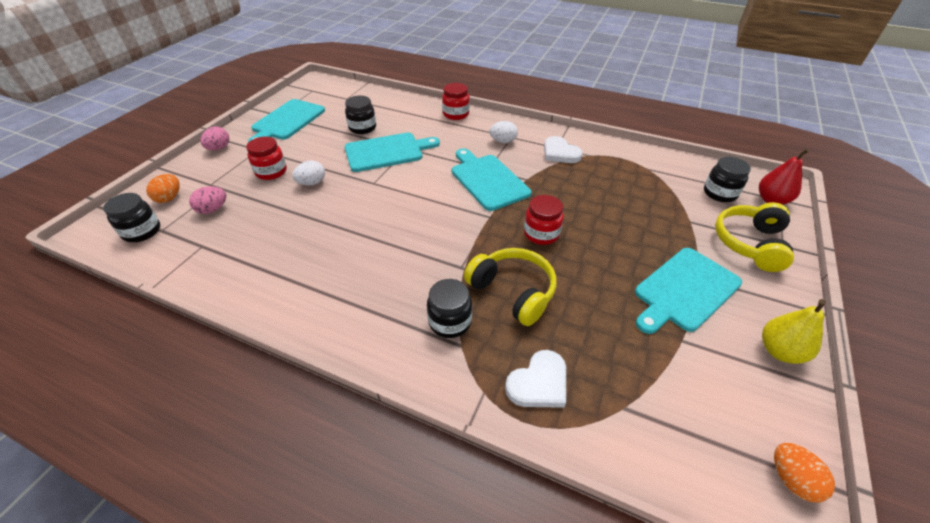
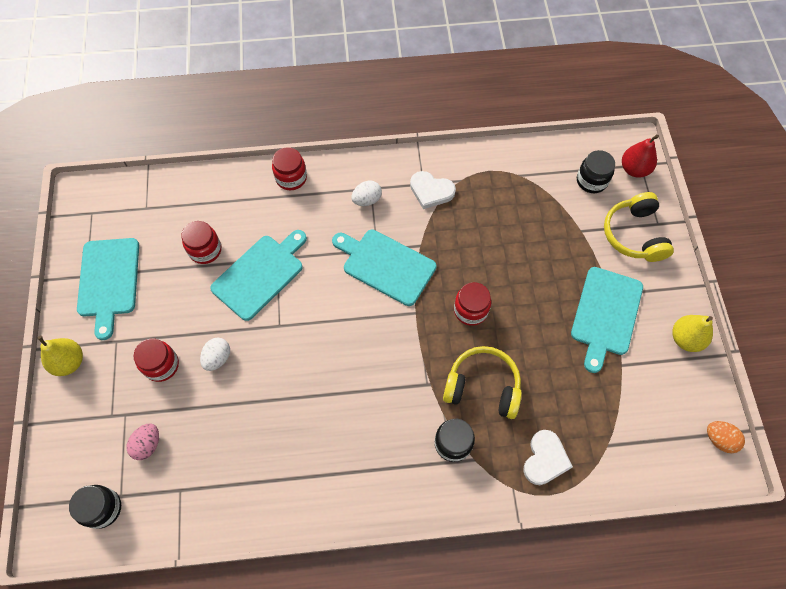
camera: 30 degrees left, 20 degrees up
(169, 198) = (86, 455): orange egg -> none
(219, 148) = (69, 362): pink egg -> yellow pear
(362, 128) = (205, 250): black jar -> red jar

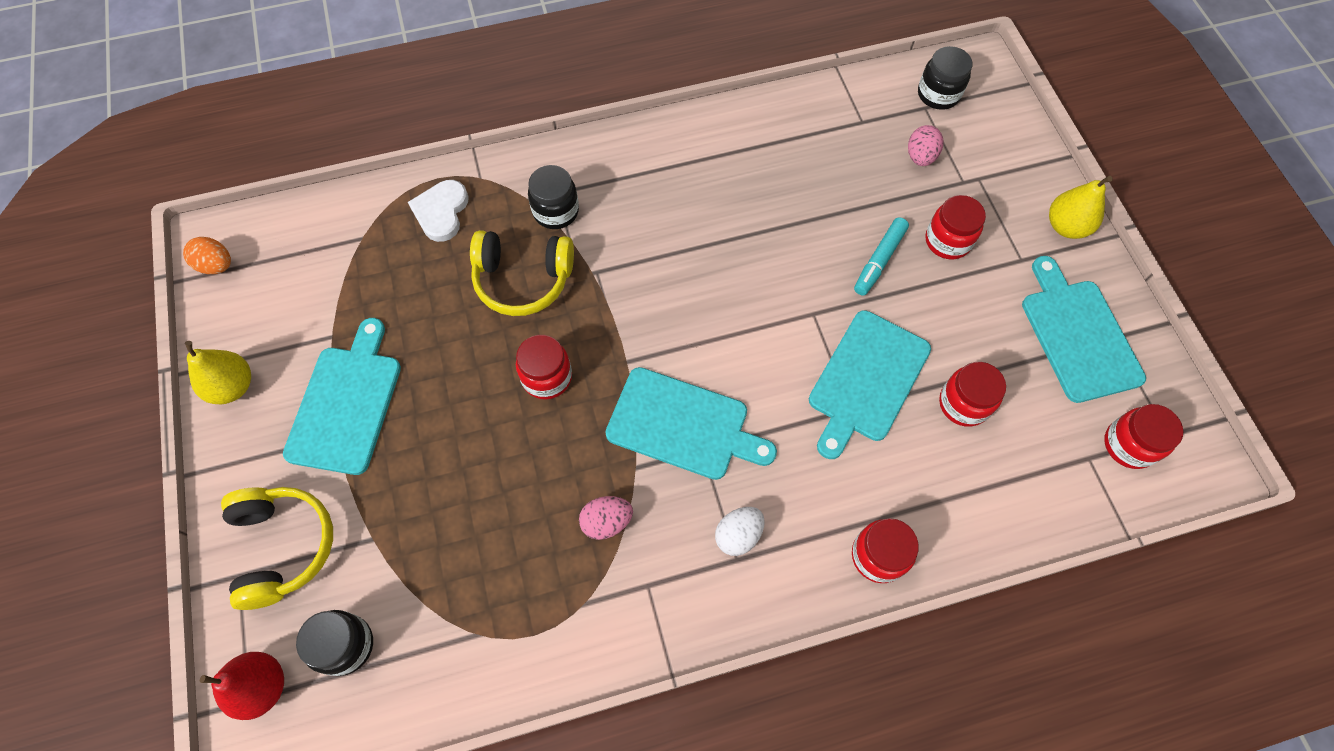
camera: 170 degrees right, 0 degrees up
(118, 211) = (1129, 445): none -> red jar
(218, 358) = (879, 260): white egg -> turquoise marker
(431, 191) = (632, 572): white heart -> none
(442, 218) = (606, 522): none -> pink egg

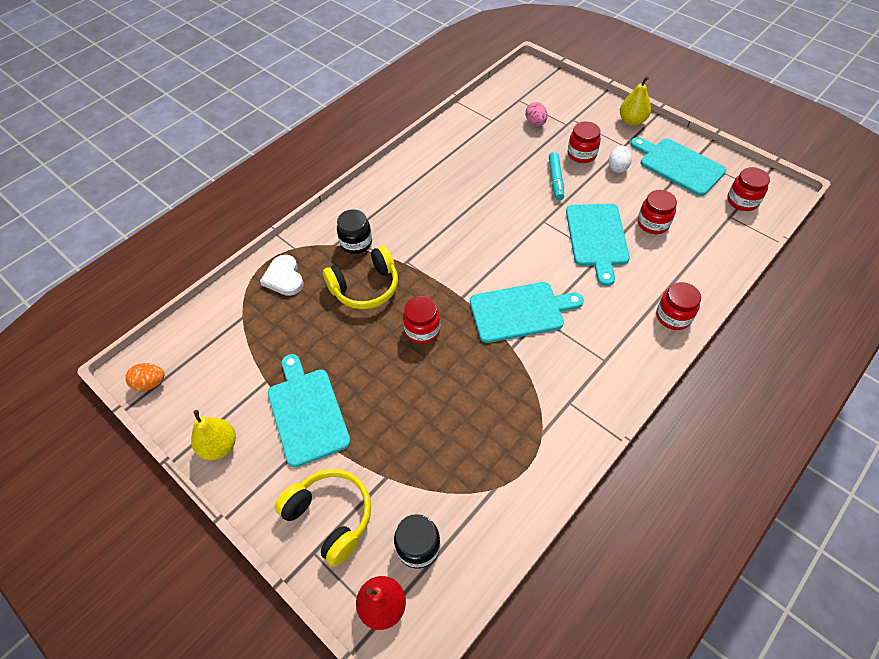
camera: 30 degrees left, 10 degrees down
(606, 522) = (519, 384): pink egg -> none
(738, 535) = (595, 348): white egg -> white egg (617, 167)
(938, 94) = (520, 91): black jar -> none

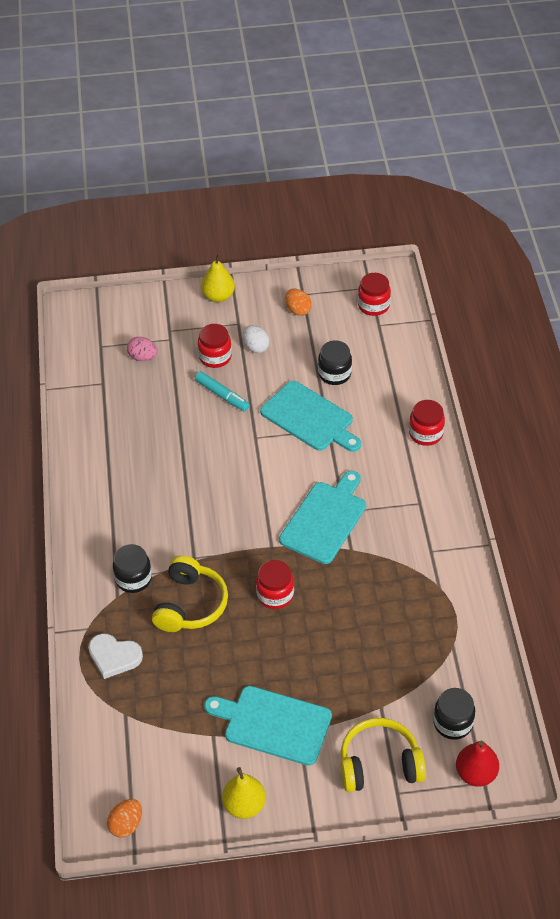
camera: 50 degrees left, 5 degrees down
(653, 224) = (334, 374): red jar -> black jar
(678, 165) = (298, 310): turquoise cutting board -> orange egg

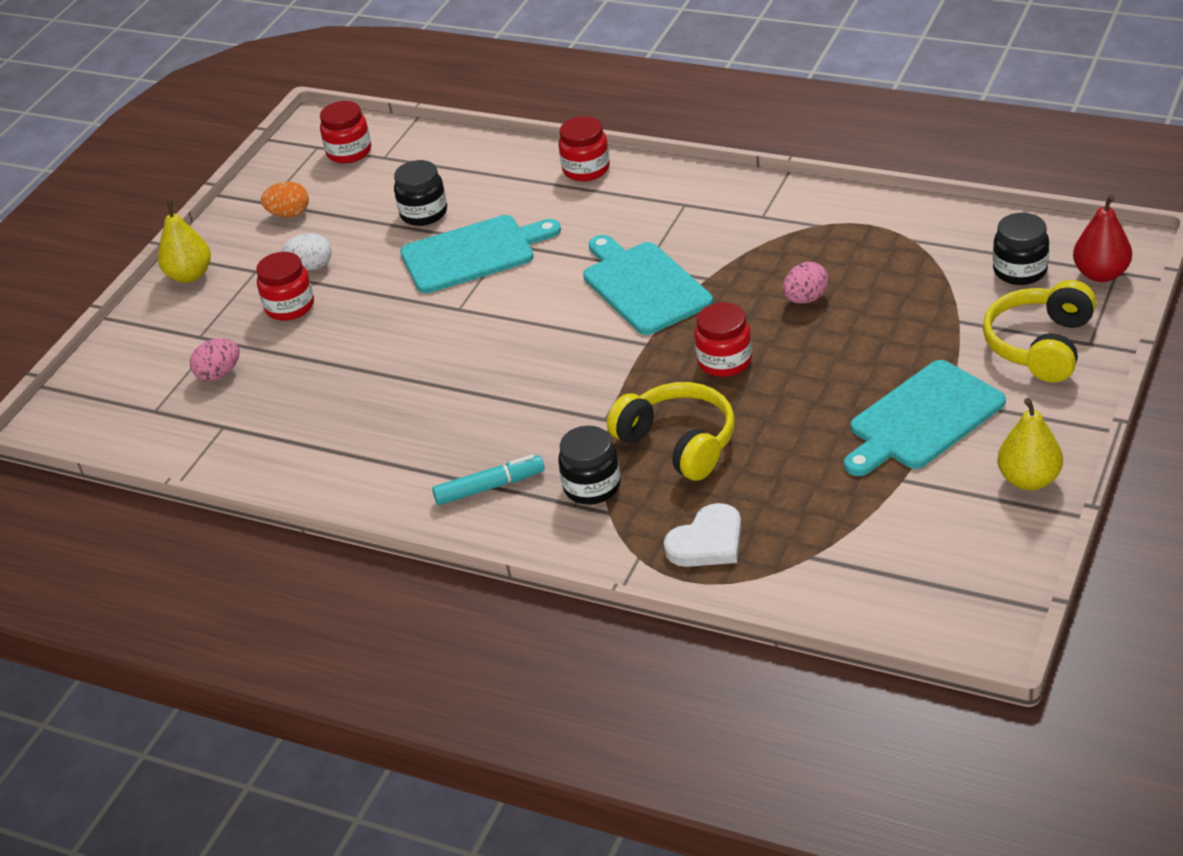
camera: 55 degrees left, 10 degrees down
(126, 824) = (991, 603): orange egg -> none
(222, 395) = (360, 318): turquoise marker -> turquoise marker (489, 487)
(358, 612) = (806, 299): none -> pink egg

